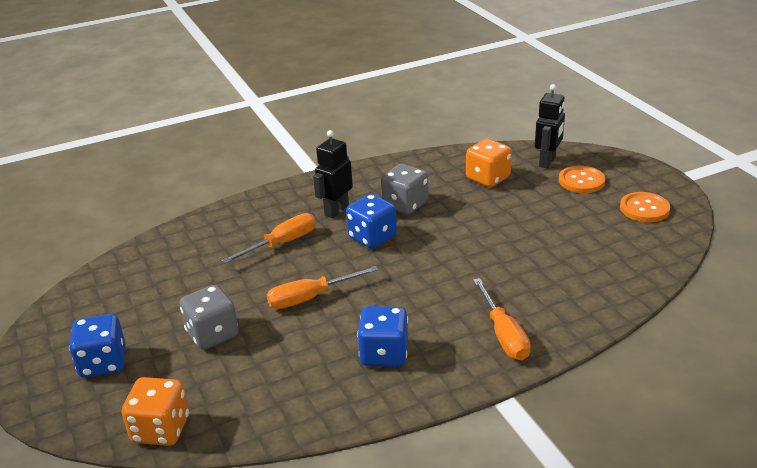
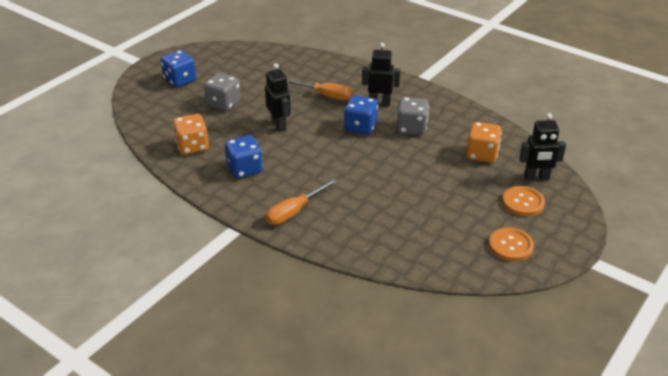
camera: 60 degrees right, 5 degrees up
(161, 429) = (142, 117): orange dice -> orange dice (192, 146)
(311, 298) = (279, 125): orange screwdriver -> black robot

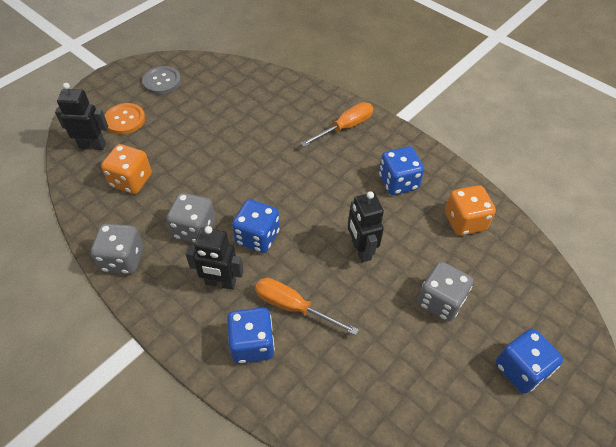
camera: 175 degrees left, 15 degrees up
(349, 80) = (252, 344): none -> blue dice
(455, 109) = (123, 259): none -> grey dice
(510, 245) = (162, 81): orange button -> grey button

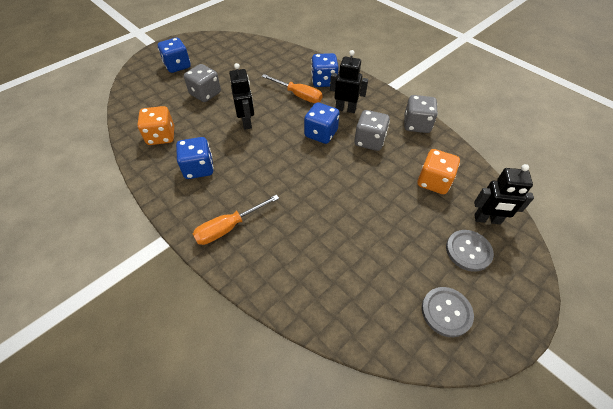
camera: 175 degrees left, 0 degrees up
(125, 120) = (468, 251): orange button -> grey button

